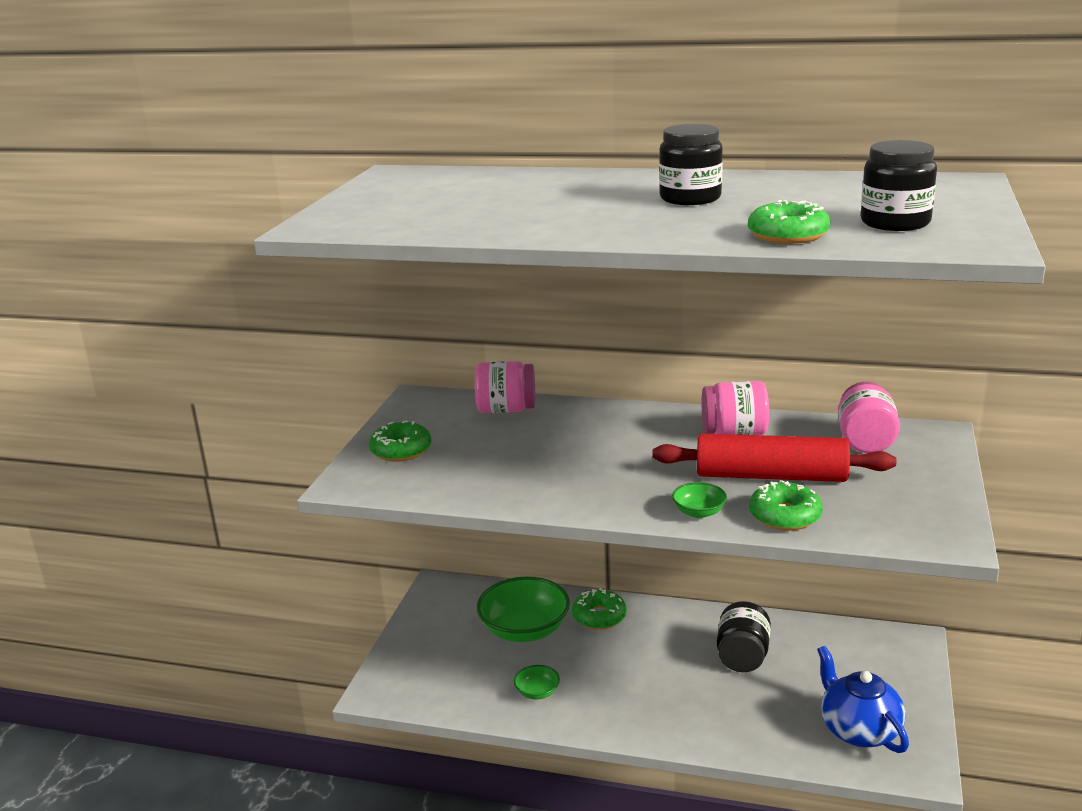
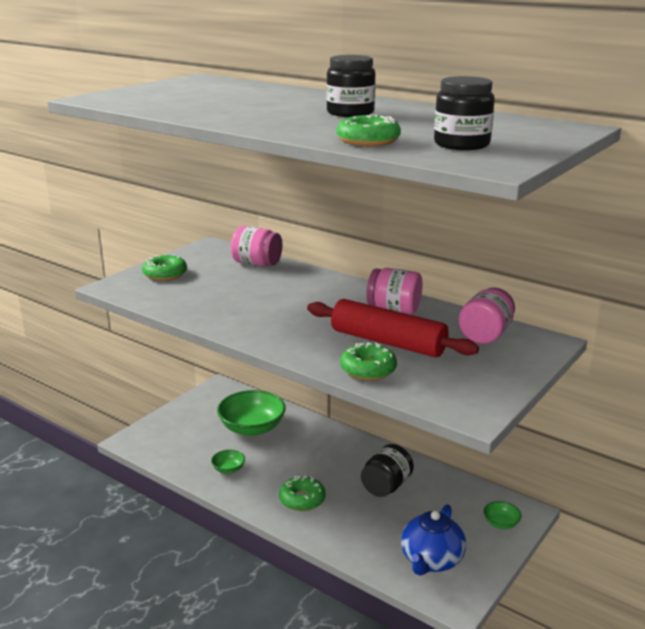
camera: 20 degrees right, 0 degrees up
(599, 616) = (308, 433): green donut -> green donut (302, 499)
(699, 512) = (311, 353): green bowl -> green bowl (501, 523)
(859, 730) = (431, 560): blue teapot -> blue teapot turned 150 degrees counterclockwise

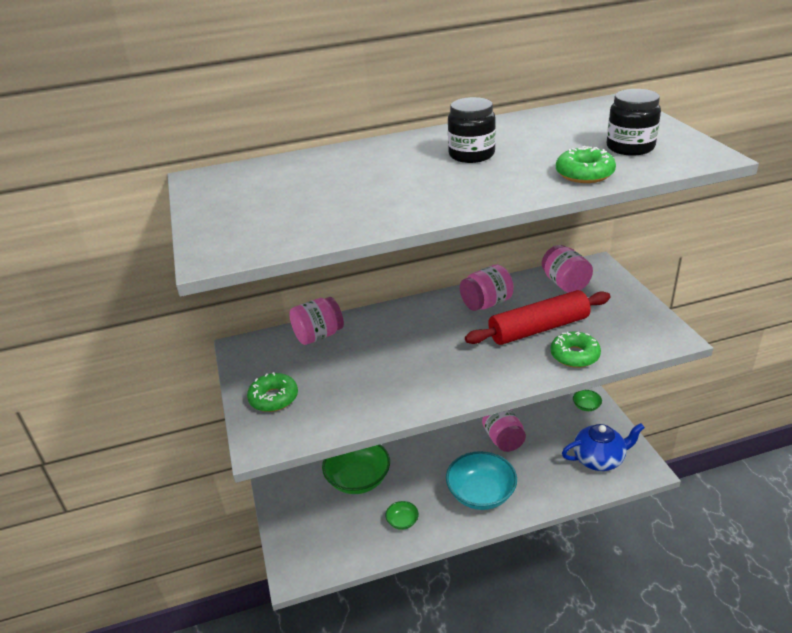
camera: 50 degrees left, 10 degrees up
(302, 499) = (481, 494): green donut -> turquoise bowl
(386, 486) = (503, 439): black jar -> pink jar
(431, 560) = (599, 459): blue teapot -> blue teapot turned 75 degrees counterclockwise

